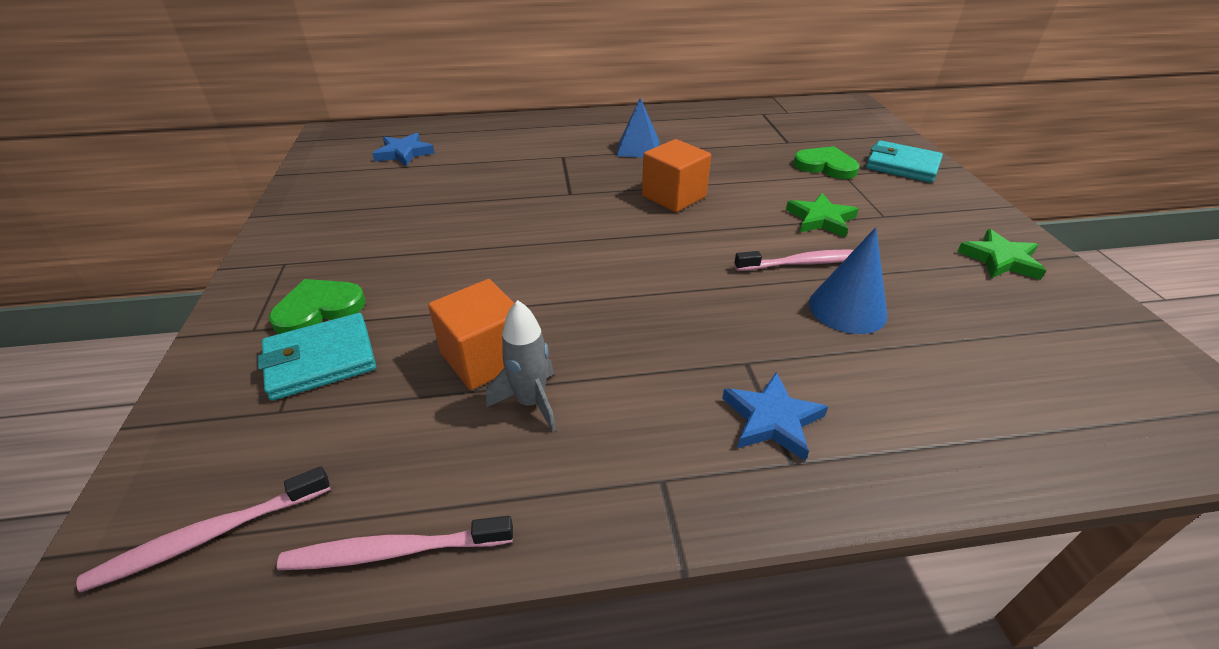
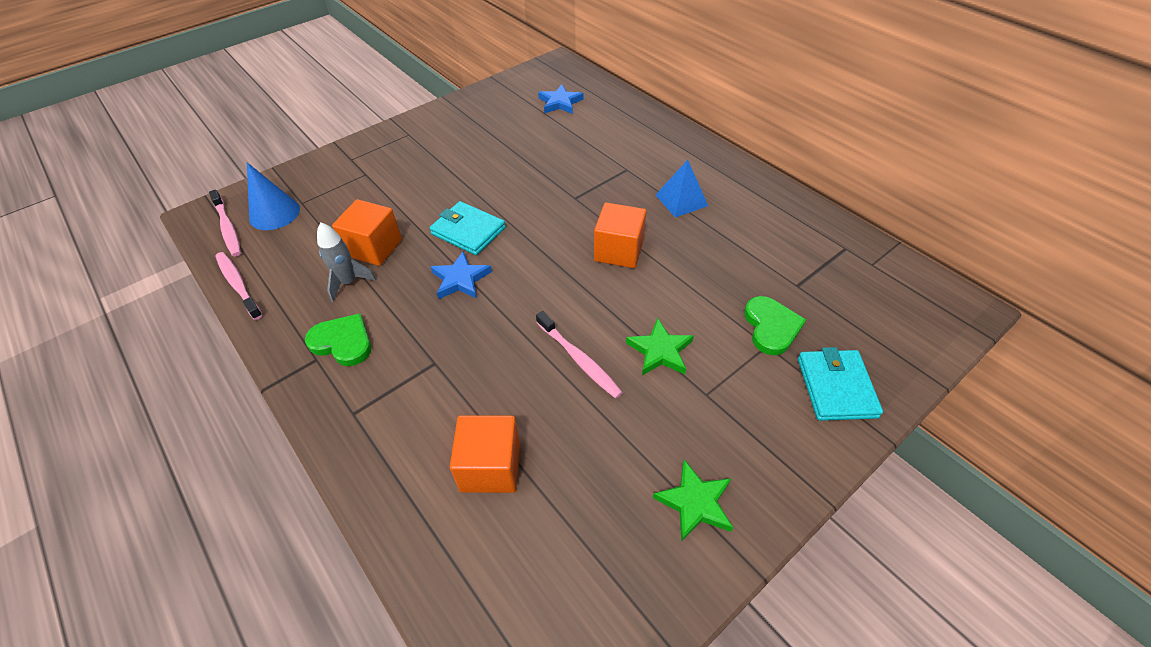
camera: 60 degrees right, 10 degrees up
(209, 535) = (228, 228): pink toothbrush -> pink toothbrush turned 150 degrees counterclockwise
(318, 309) = (378, 169): green heart -> green heart (343, 342)
(321, 360) = (341, 193): turquoise wallet -> turquoise wallet (468, 231)
(772, 419) = (385, 392): blue star -> blue star (460, 279)
(847, 308) = (532, 402): blue cone -> blue cone (274, 213)
(925, 364) = (490, 466): none -> orange cube

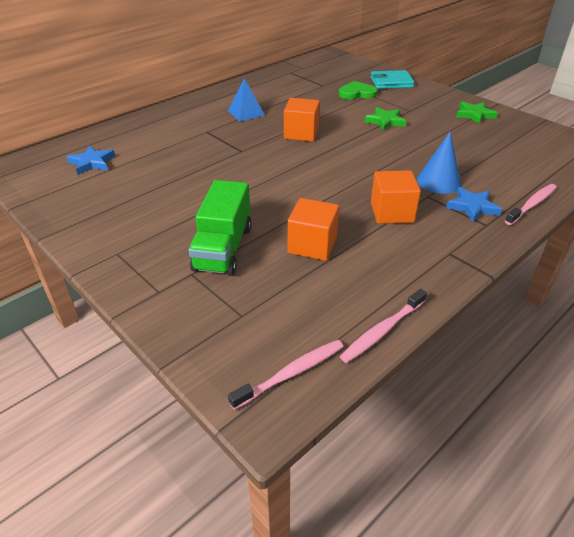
camera: 95 degrees left, 10 degrees down
(274, 213) = (262, 335): blue cone -> blue cone (438, 181)
(343, 342) = (427, 242): green heart -> none
(348, 282) = (360, 252): grey rocket -> none
(392, 190) = (223, 248): none -> green truck
(460, 279) = (343, 194): blue star -> blue star (472, 207)
(468, 231) = (285, 196): turquoise wallet -> none
(490, 466) = (491, 168): orange cube -> orange cube (392, 212)
(579, 359) = (402, 144): pink toothbrush -> pink toothbrush (532, 204)

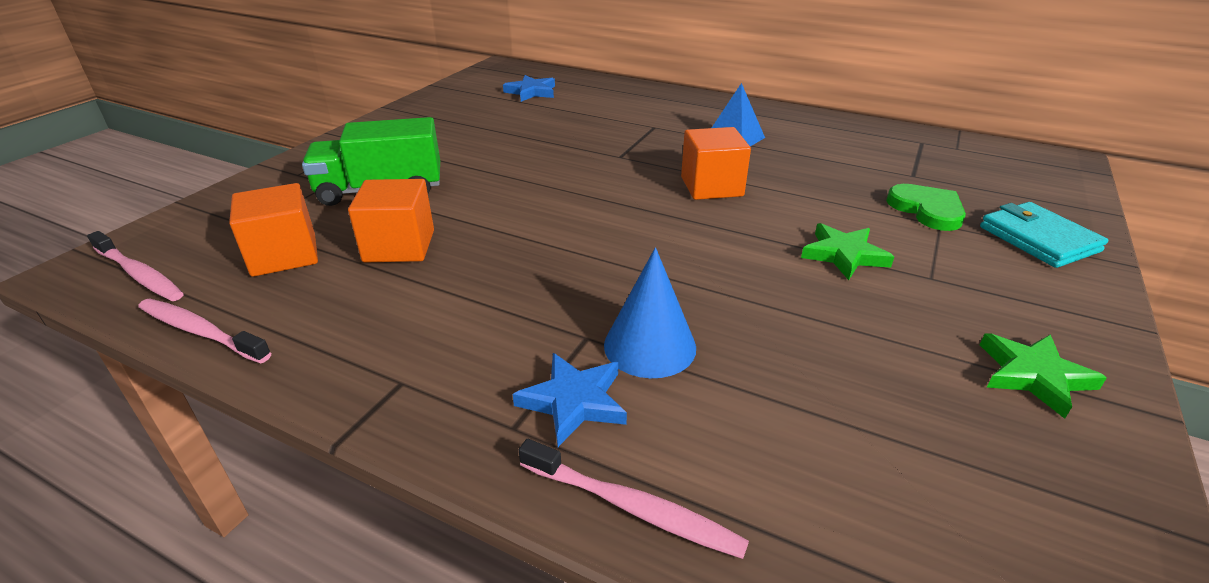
camera: 70 degrees right, 5 degrees down
(392, 212) = (510, 303): orange cube -> orange cube (284, 255)

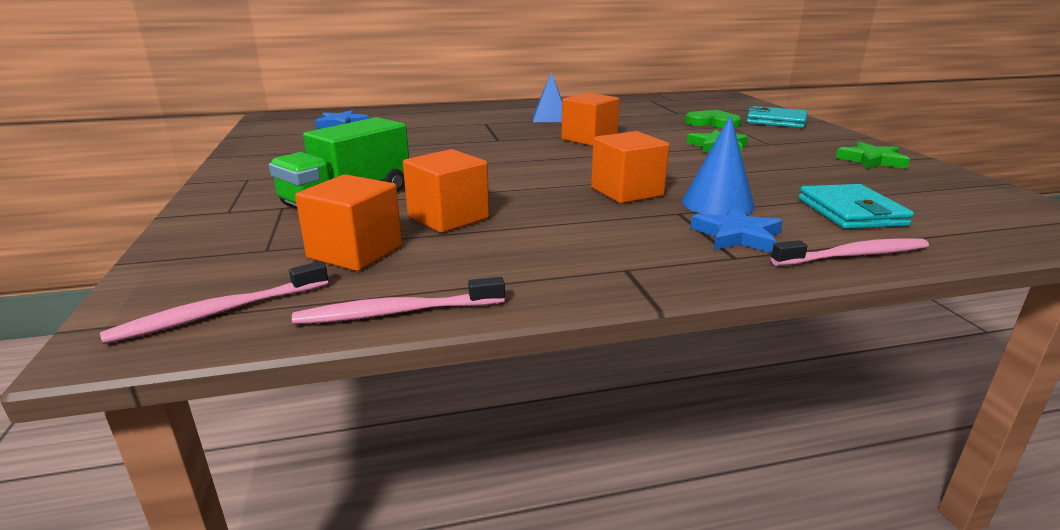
camera: 40 degrees left, 10 degrees down
(139, 274) = (219, 312): pink toothbrush -> pink toothbrush turned 150 degrees clockwise
(595, 283) = (626, 192): none -> orange cube
(782, 445) = (851, 212): none -> turquoise wallet

